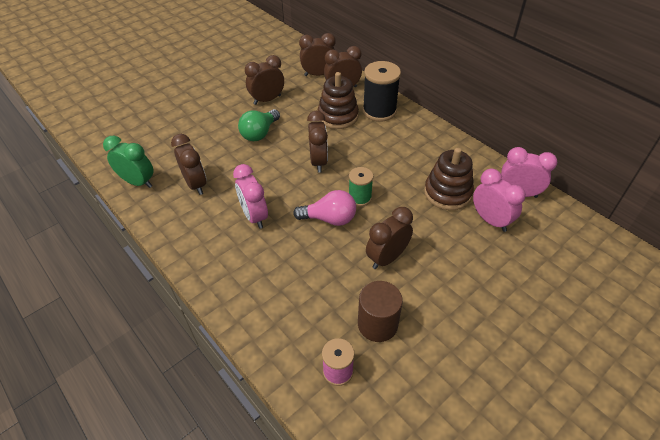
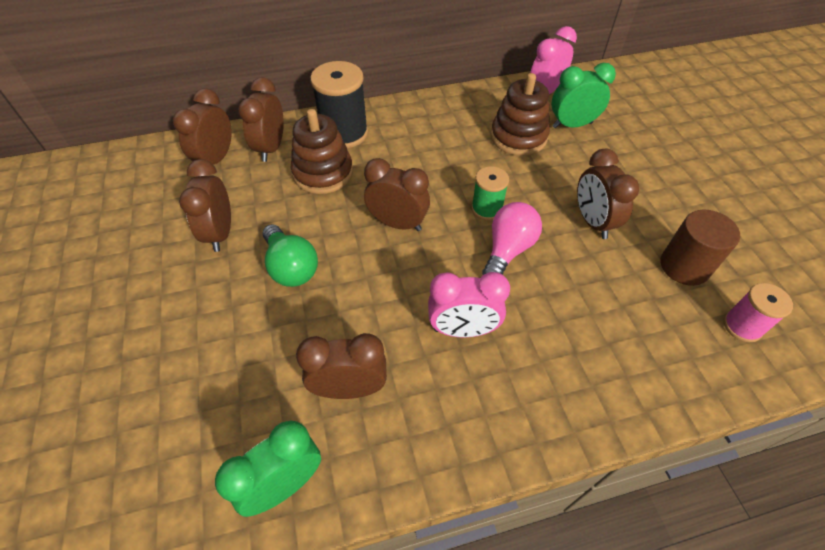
camera: 65 degrees left, 5 degrees up
(490, 220) = (572, 125): pink clock -> green clock

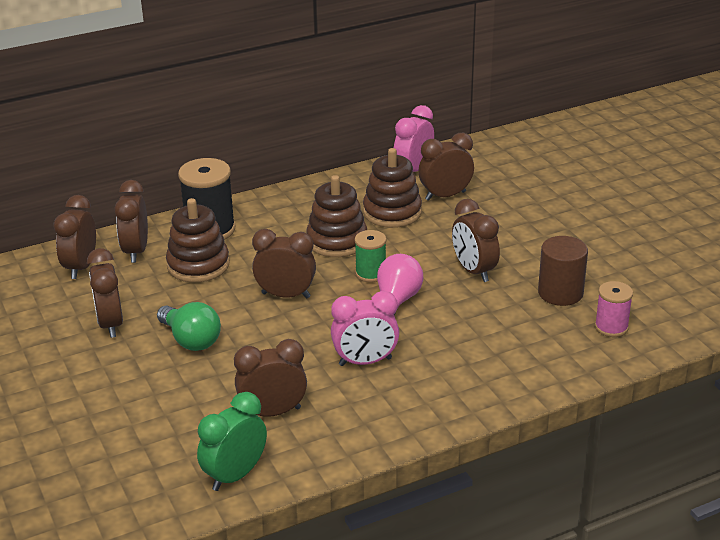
camera: 10 degrees left, 20 degrees down
(460, 163) = (337, 241): none -> brown stacking toy
(572, 125) = (445, 196): green clock -> brown clock

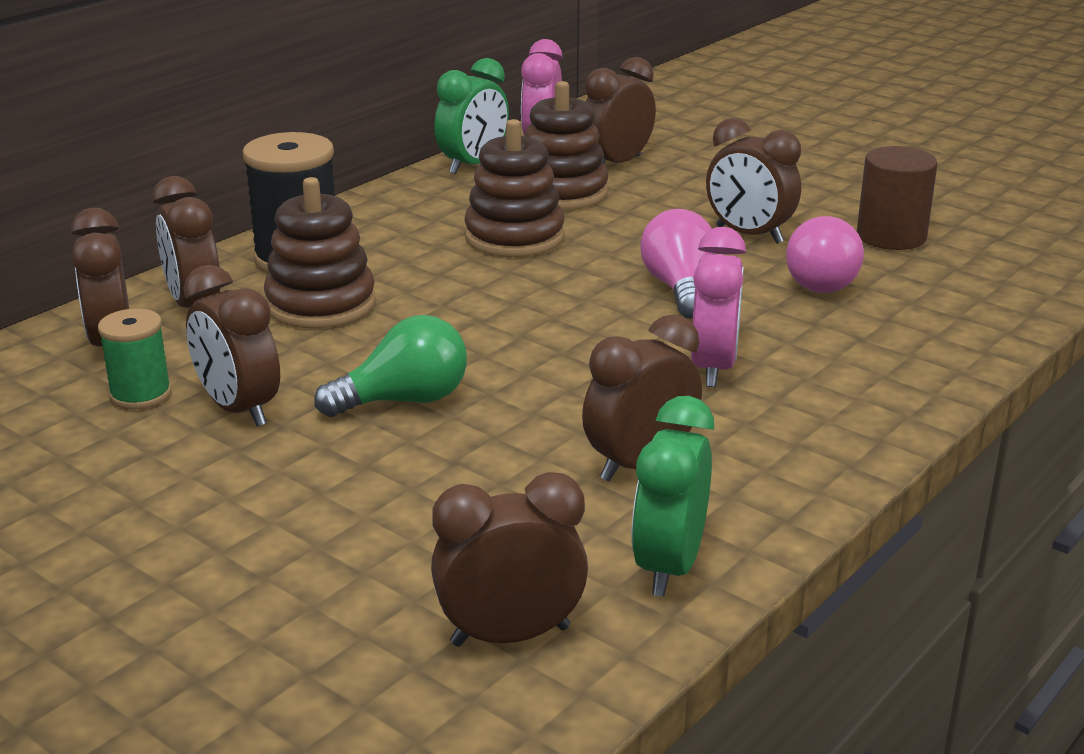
camera: 25 degrees left, 5 degrees down
(191, 340) = (404, 400): green light bulb -> green light bulb turned 45 degrees counterclockwise
(286, 295) = (503, 313): brown clock -> brown clock (510, 636)
(359, 179) = (473, 165): none -> green clock
(365, 362) = (713, 368): pink clock -> pink clock turned 45 degrees counterclockwise
(370, 273) = (605, 264): green spool -> green spool (141, 395)
(484, 316) = (822, 281): none -> pink light bulb
(611, 327) = (999, 259): pink spool -> none

